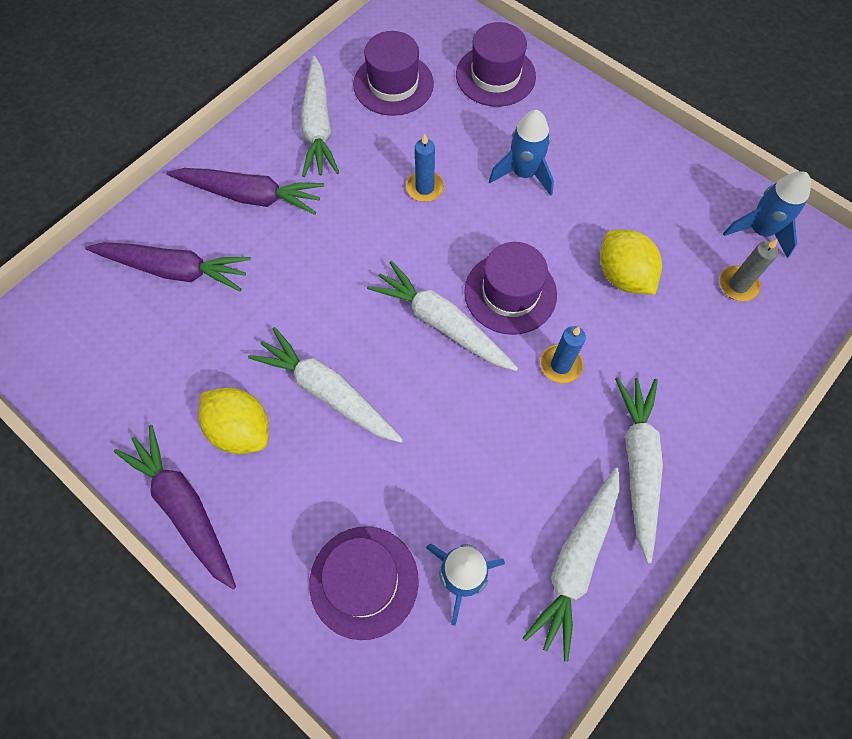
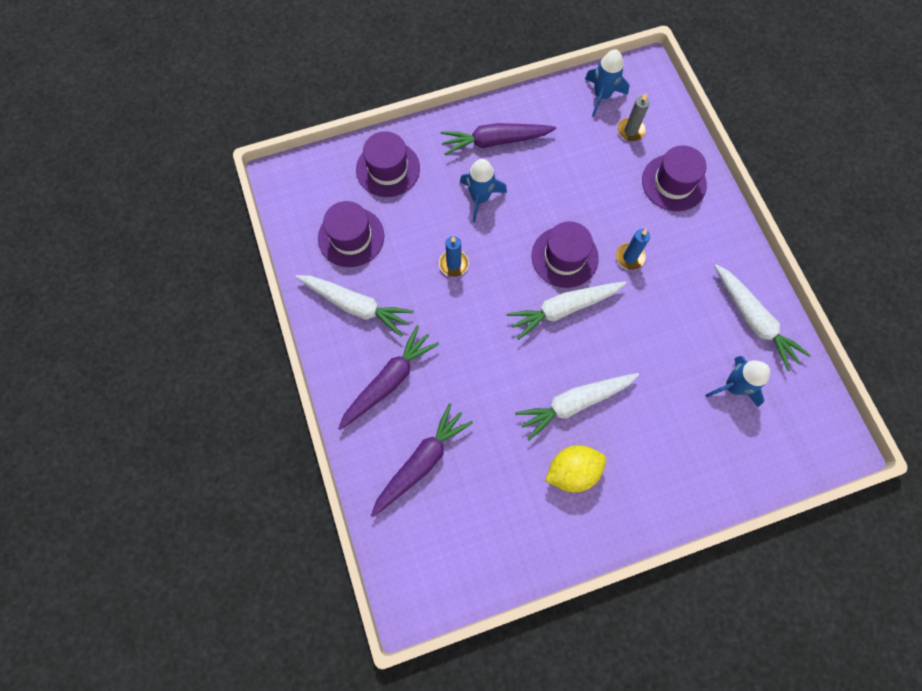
camera: 60 degrees left, 5 degrees up
(184, 507) = (609, 532): purple carrot -> purple carrot (495, 141)
(364, 581) = (710, 443): purple hat -> purple hat (673, 182)
(623, 276) = (589, 187): yellow lemon -> none
(638, 464) = (713, 253): white carrot -> none

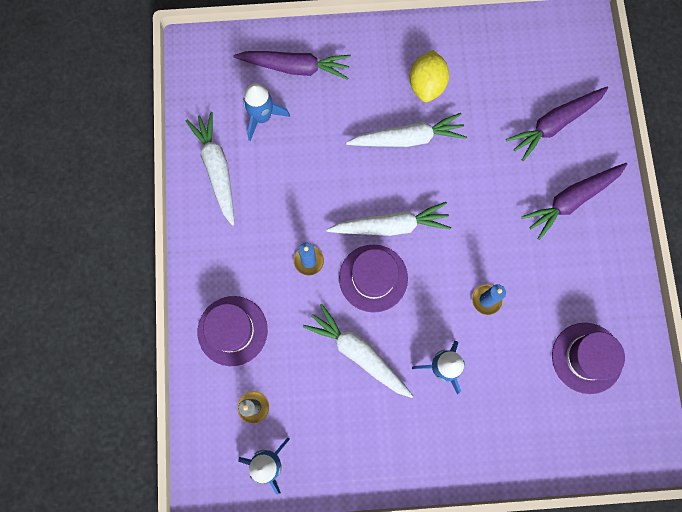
camera: 165 degrees left, 5 degrees up
(356, 306) = (591, 281): white carrot -> white carrot (358, 352)
(388, 169) = (534, 431): purple hat -> none
(495, 141) = (408, 434): purple carrot -> purple carrot (295, 67)
(572, 471) = (426, 85): yellow lemon -> yellow lemon turned 75 degrees counterclockwise

